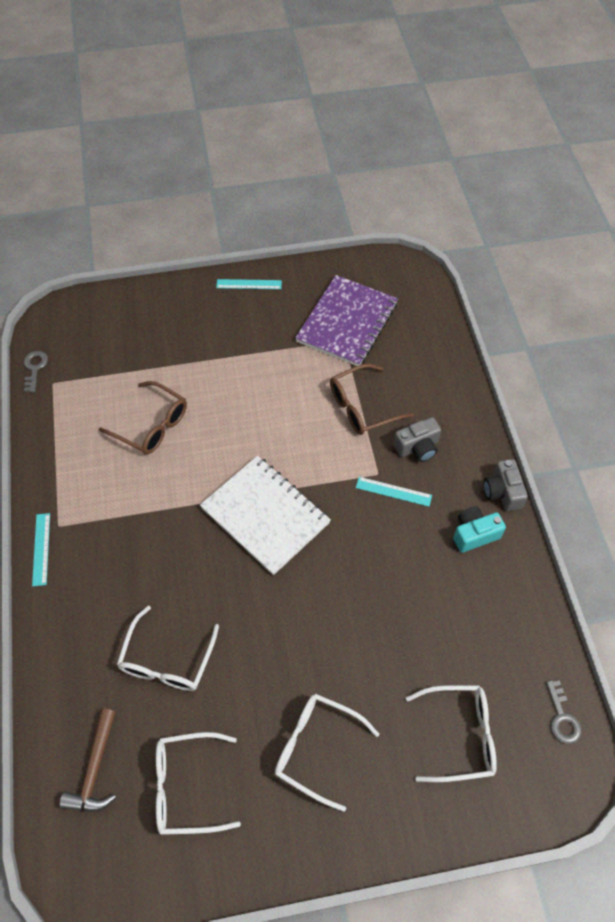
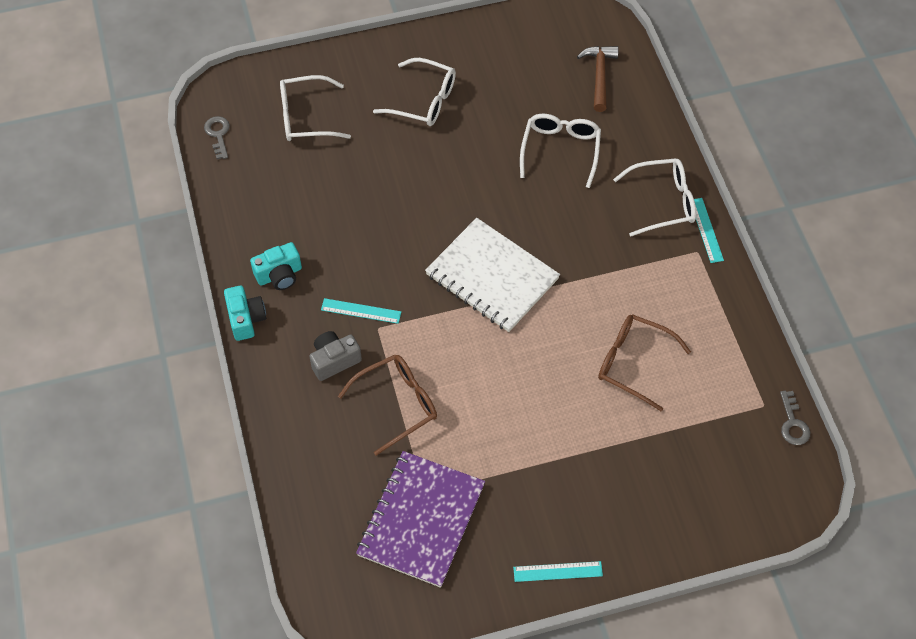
camera: 175 degrees right, 0 degrees up
(187, 786) = (524, 71): white glasses -> white glasses (663, 202)
(502, 492) = (246, 319): grey camera -> turquoise camera

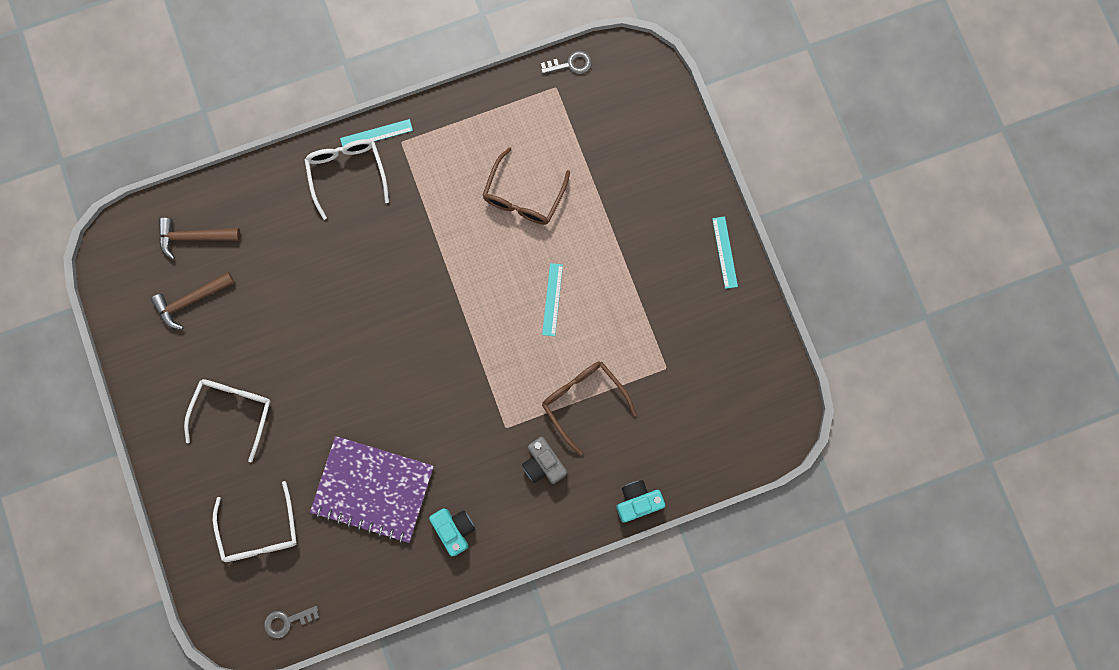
camera: 95 degrees left, 20 degrees up
(246, 319) = (505, 554): turquoise camera -> turquoise camera (638, 502)
(361, 311) = (488, 445): turquoise ruler -> turquoise ruler (552, 299)
(421, 520) = (691, 368): purple notebook -> purple notebook (373, 489)
(492, 277) = (442, 327): white notebook -> none
(536, 72) = (191, 300): none -> brown hammer
(560, 150) = (290, 271): white glasses -> none

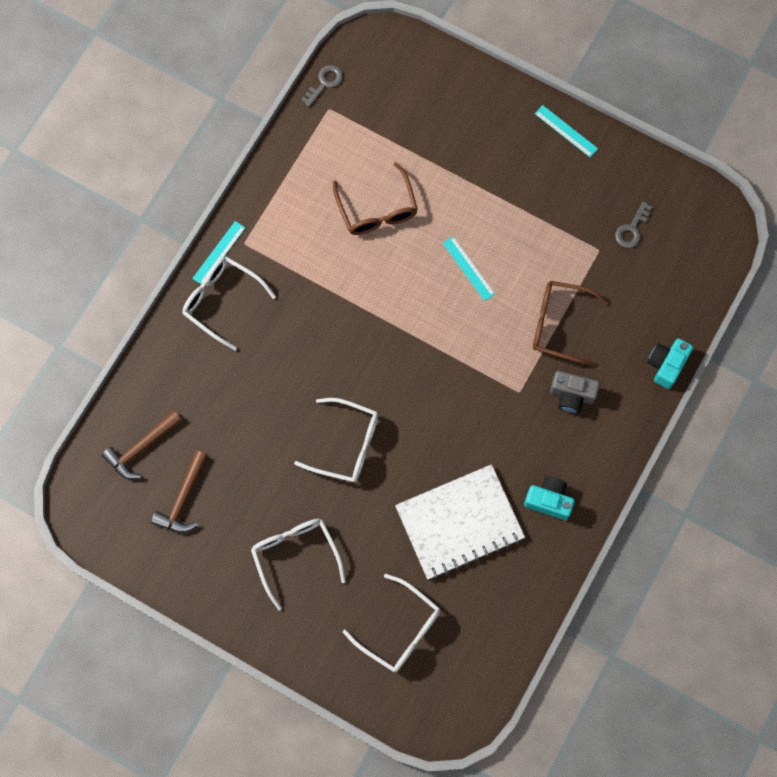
camera: 40 degrees left, 5 degrees down
(286, 621) = (482, 679): grey key -> grey key (631, 229)
(342, 359) = (346, 444): none -> white glasses
(373, 489) = (459, 523): purple notebook -> white notebook

